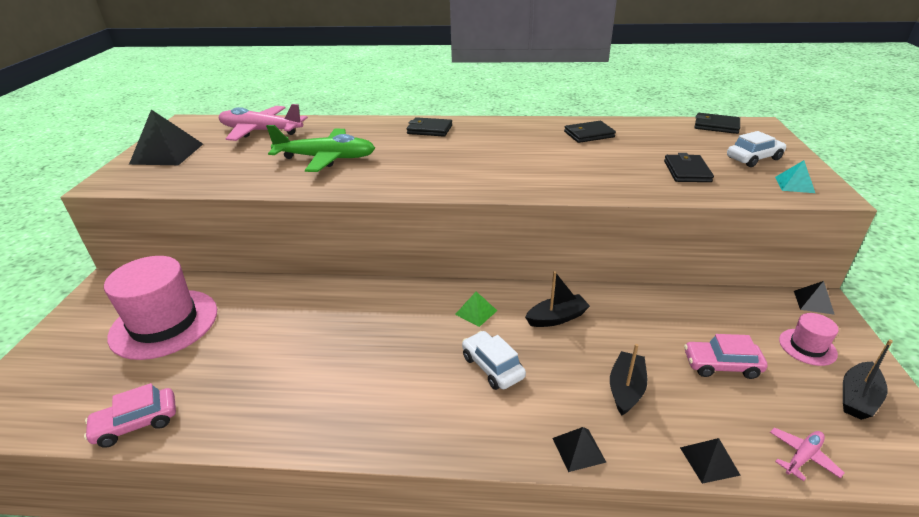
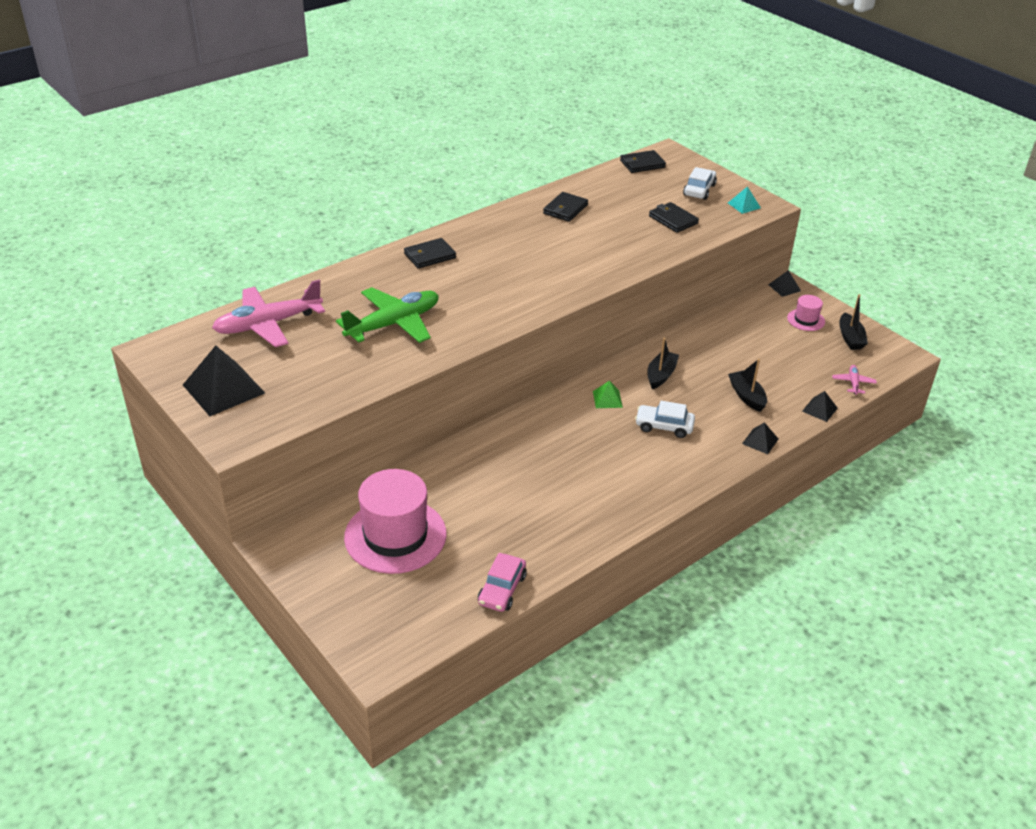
camera: 45 degrees left, 5 degrees up
(721, 365) = (777, 355): pink car -> none

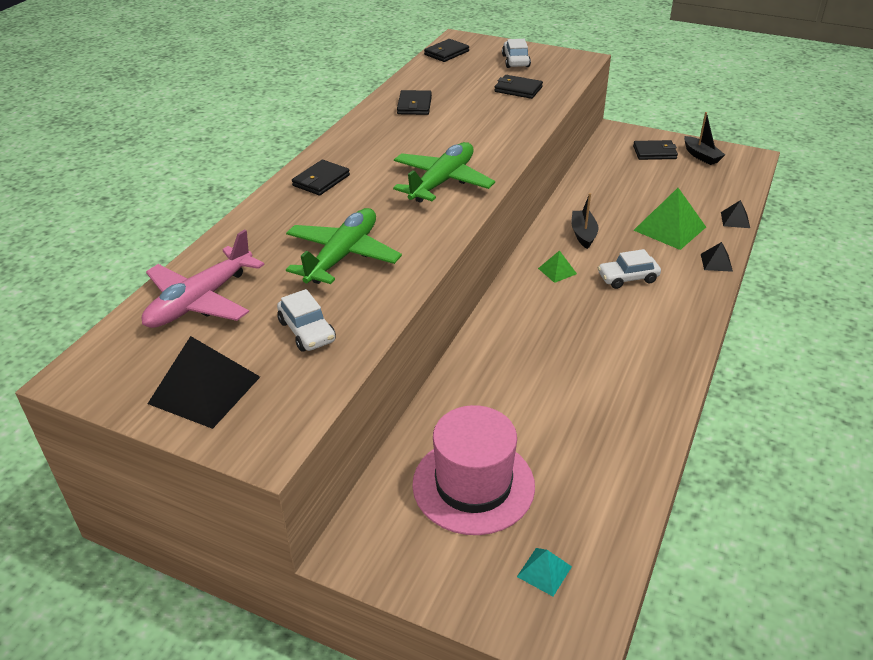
camera: 25 degrees left, 0 degrees up
(321, 372) = (307, 331): none -> white car
(502, 589) = (628, 496): pink car -> none
(525, 287) = (442, 181): none -> green plane
(744, 205) = (564, 63): turquoise pyramid -> turquoise pyramid (544, 571)
(747, 396) = (669, 228): black boat -> green pyramid
(784, 287) = (614, 132): black pyramid -> none
(806, 320) = (654, 152): pink hat -> black wallet
(853, 383) = (738, 190): pink plane -> none

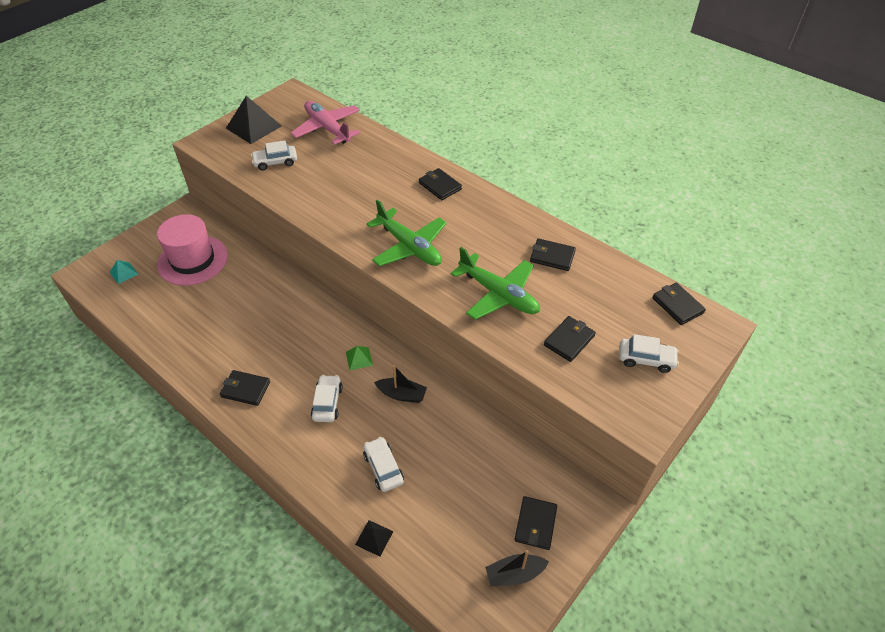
camera: 105 degrees right, 10 degrees up
(343, 255) = (340, 184): green plane -> green plane (498, 294)
(656, 343) = (245, 389): none -> black wallet
(669, 228) = (383, 468): green pyramid -> white car
(716, 262) = (316, 482): black pyramid -> none

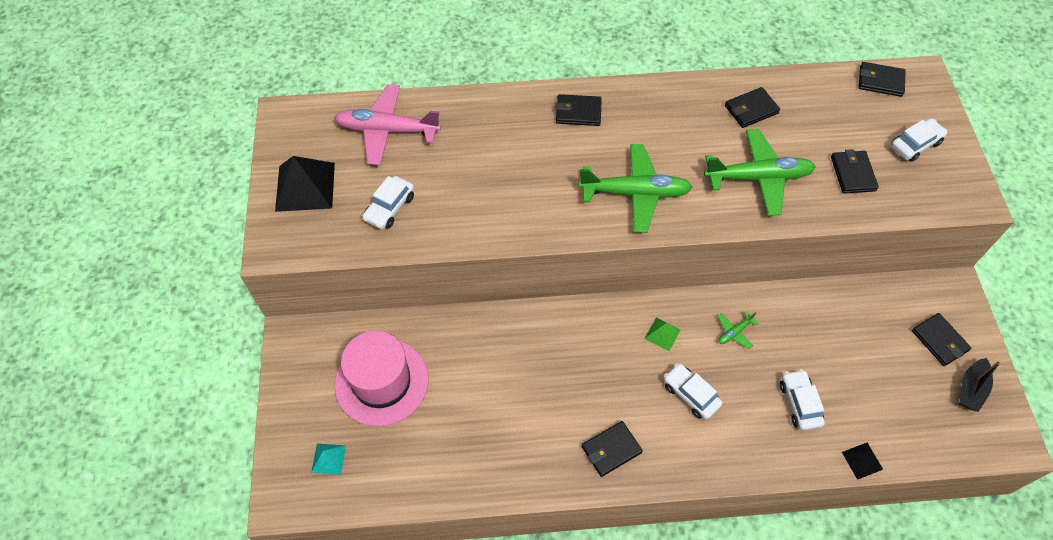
camera: 45 degrees left, 10 degrees up
(383, 468) = (799, 403): white car -> white car turned 60 degrees clockwise
(402, 394) = (734, 332): black boat -> green plane

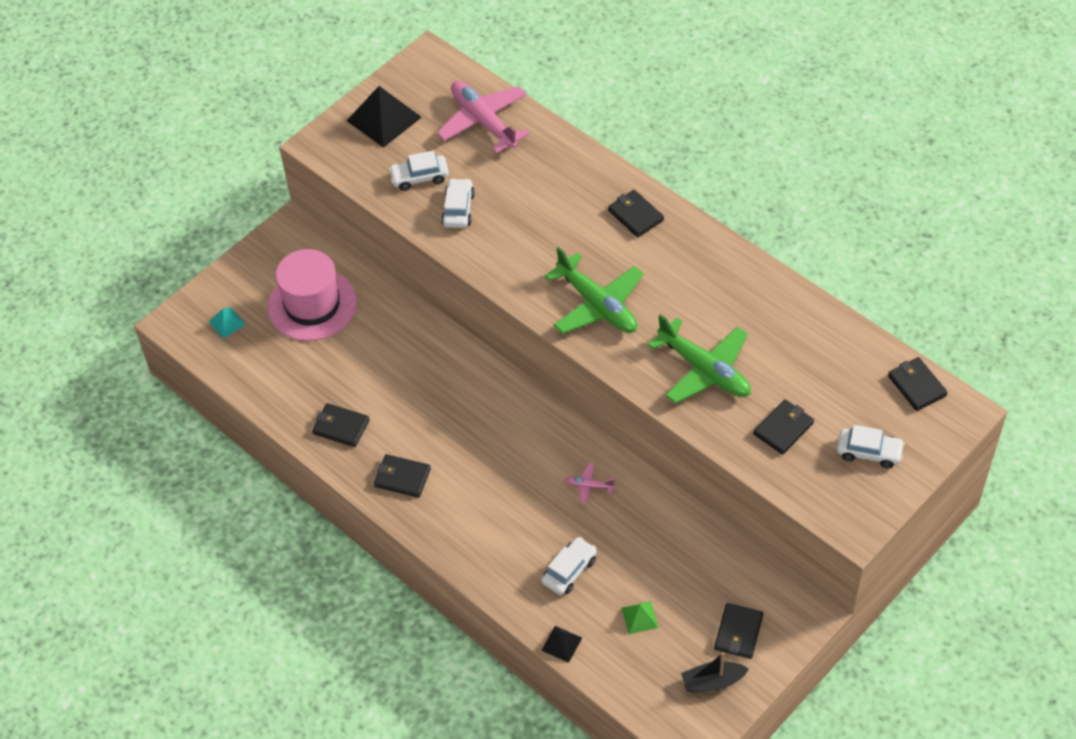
camera: 50 degrees right, 5 degrees down
(662, 334) = (535, 440): green pyramid -> green pyramid (639, 617)
(690, 394) = (500, 495): white car -> white car (458, 209)
(734, 332) = (588, 486): green plane -> pink plane
(751, 109) = (773, 320): black wallet -> black wallet (341, 427)

